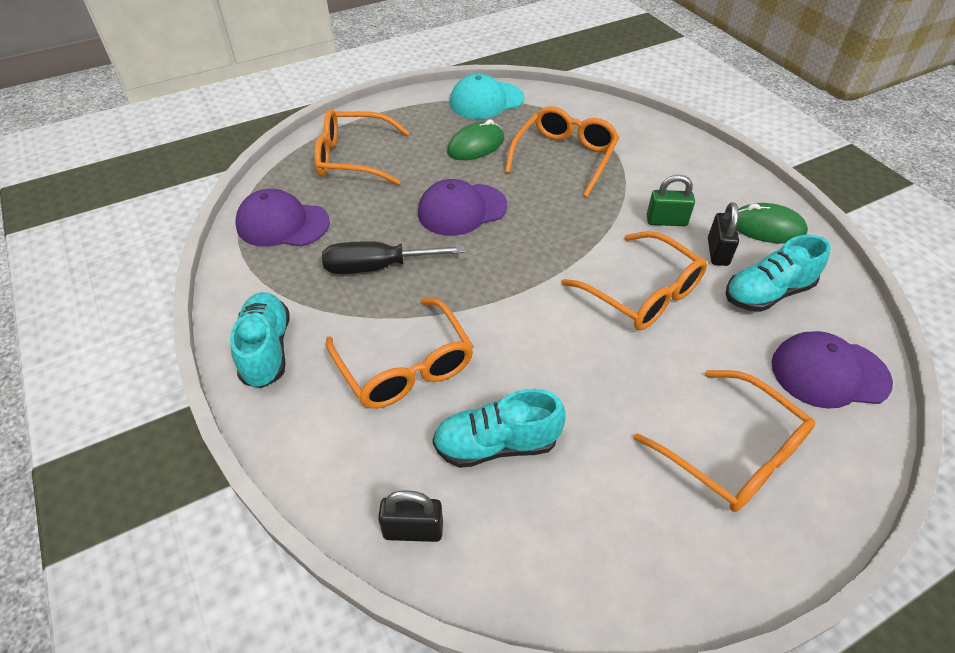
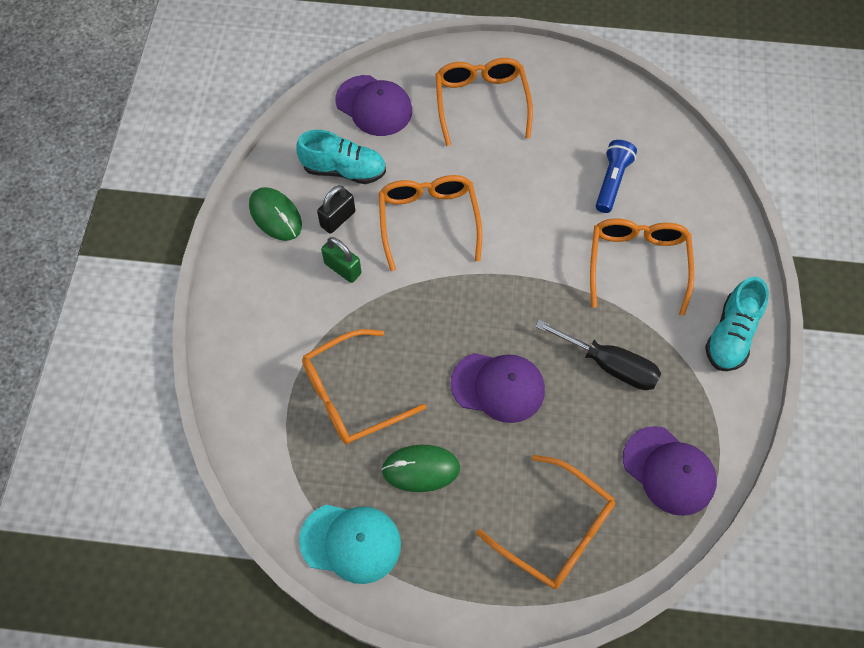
camera: 145 degrees left, 15 degrees up
(413, 530) = (688, 165): black padlock -> none
(496, 444) = (611, 181): turquoise shoe -> blue flashlight

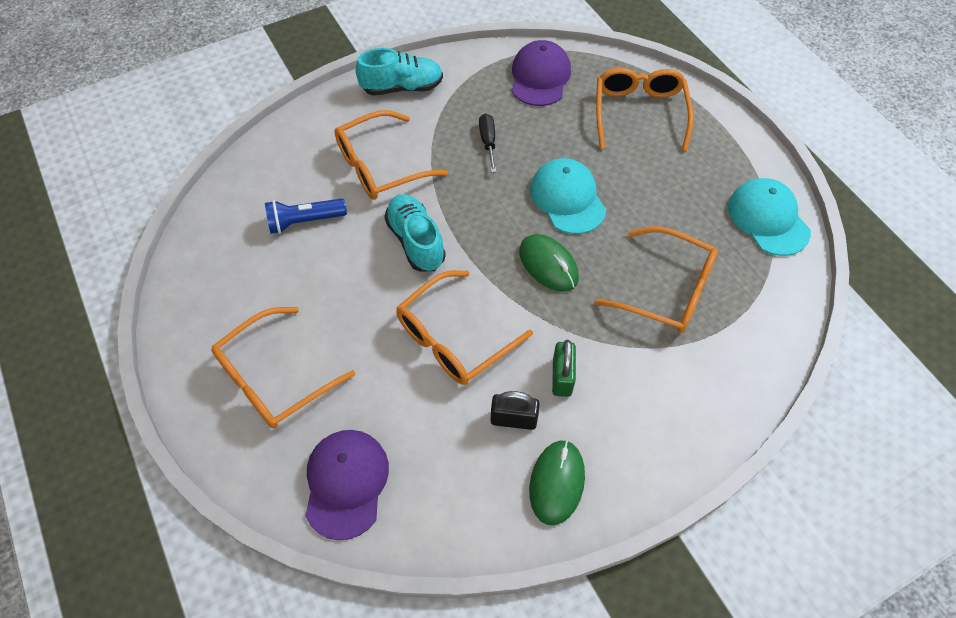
camera: 125 degrees left, 5 degrees down
(344, 170) = (452, 454): turquoise shoe -> turquoise shoe (416, 241)
(421, 469) = (676, 209): green mouse -> green mouse (548, 265)
(498, 387) = (567, 198): purple cap -> turquoise cap
(610, 365) = (488, 142): black screwdriver -> black screwdriver, size x0.61

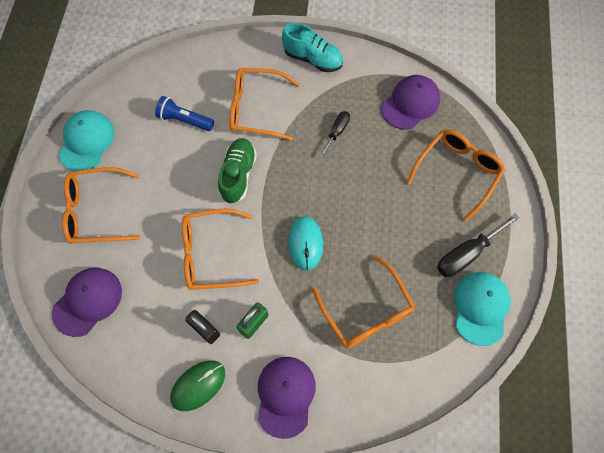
camera: 35 degrees right, 10 degrees up
(416, 241) = (238, 175): turquoise shoe -> green shoe
(548, 265) = (305, 243): green mouse -> turquoise mouse
(567, 198) = (355, 205): turquoise cap -> turquoise cap (86, 141)
(659, 426) = (285, 395): none -> purple cap
(712, 179) = (466, 254): none -> black screwdriver

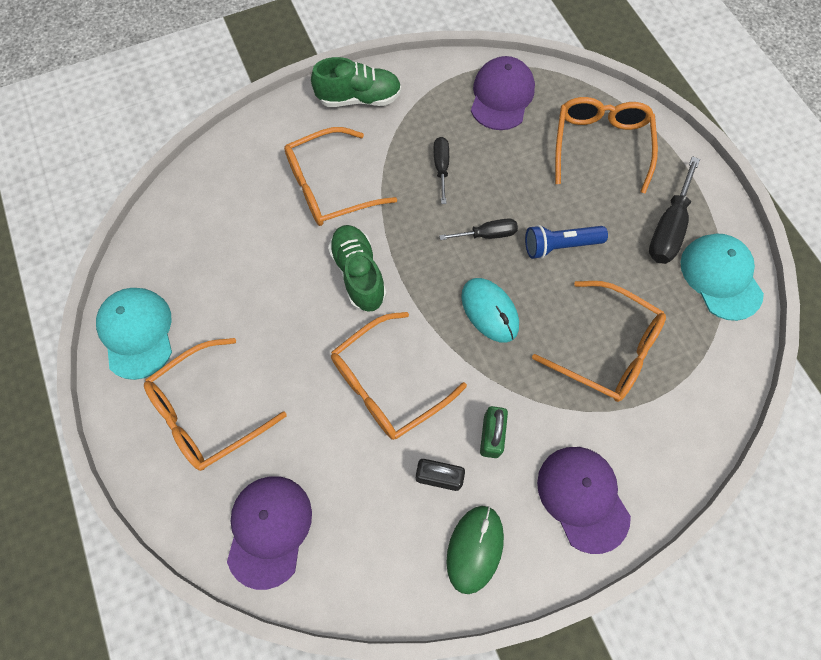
camera: 30 degrees left, 0 degrees up
(184, 120) = (249, 243): blue flashlight -> blue flashlight (560, 246)
(313, 59) = (359, 98): turquoise shoe -> green shoe
(337, 193) = (487, 234): none -> black screwdriver

